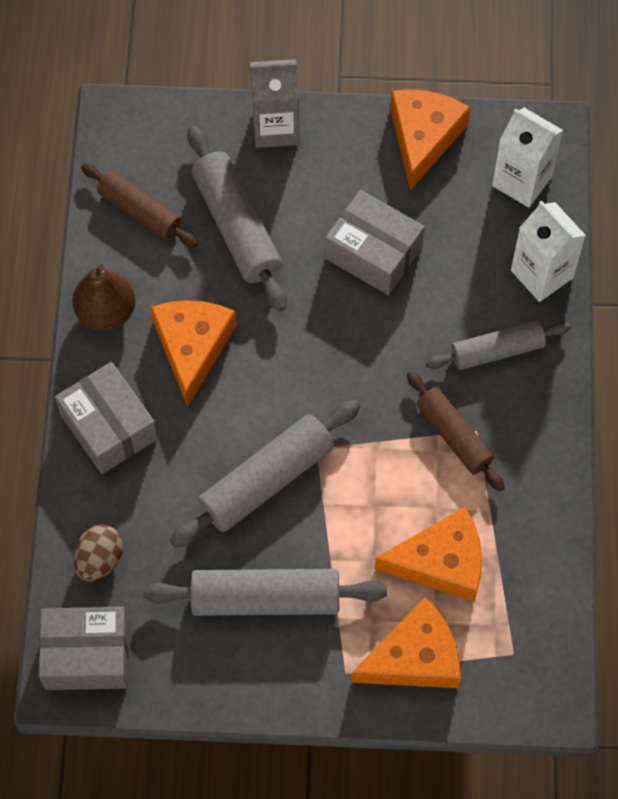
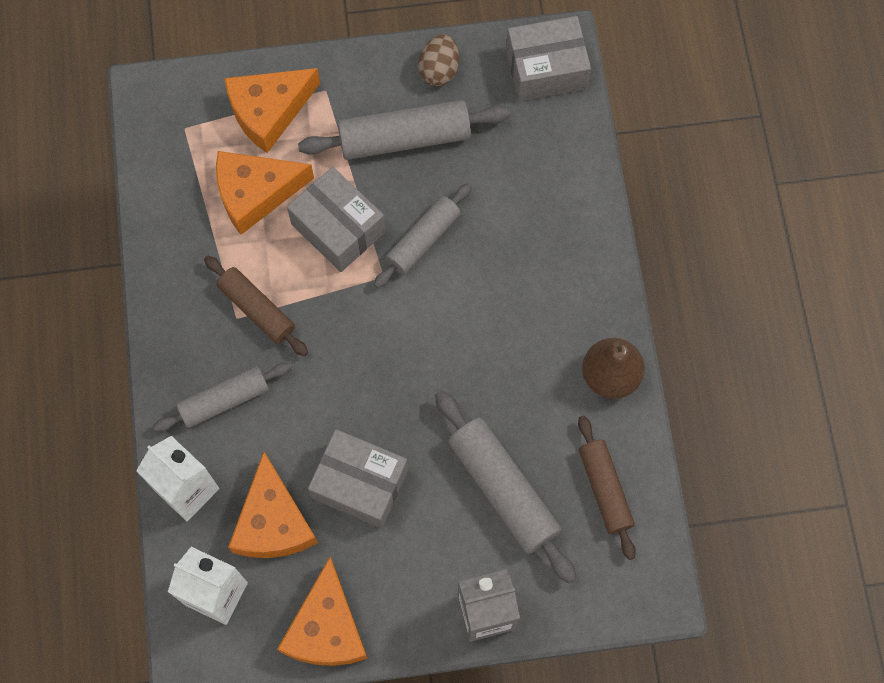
camera: 170 degrees right, 5 degrees up
(99, 560) = (556, 147): brown egg -> brown egg (439, 70)
(108, 427) = (578, 265): grey box -> grey box (338, 228)
(140, 211) = (604, 489): brown rolling pin -> brown rolling pin turned 45 degrees clockwise
(192, 347) = (518, 354): orange cheese -> orange cheese (273, 522)
(267, 480) = (423, 240): grey rolling pin -> grey rolling pin, size x0.66

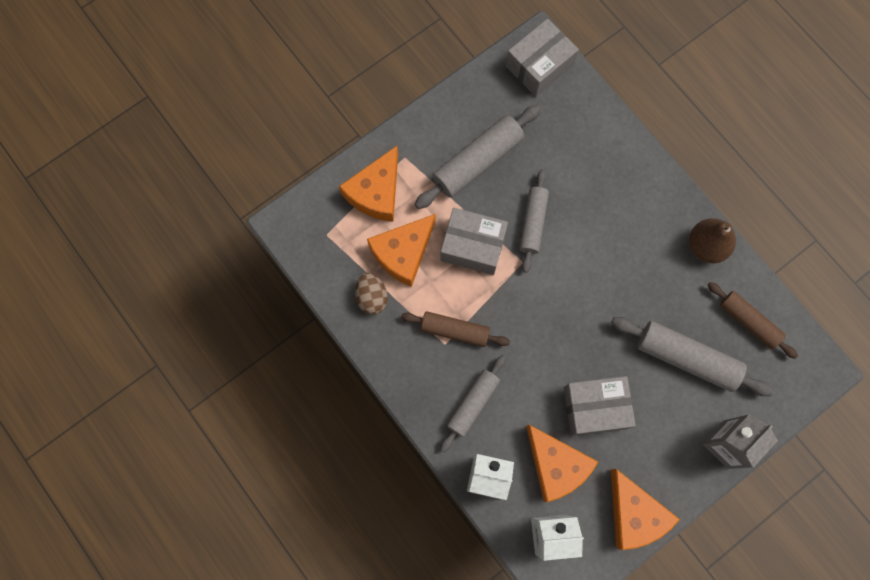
camera: 30 degrees left, 5 degrees up
(439, 70) = (471, 103): brown egg -> brown egg (372, 297)

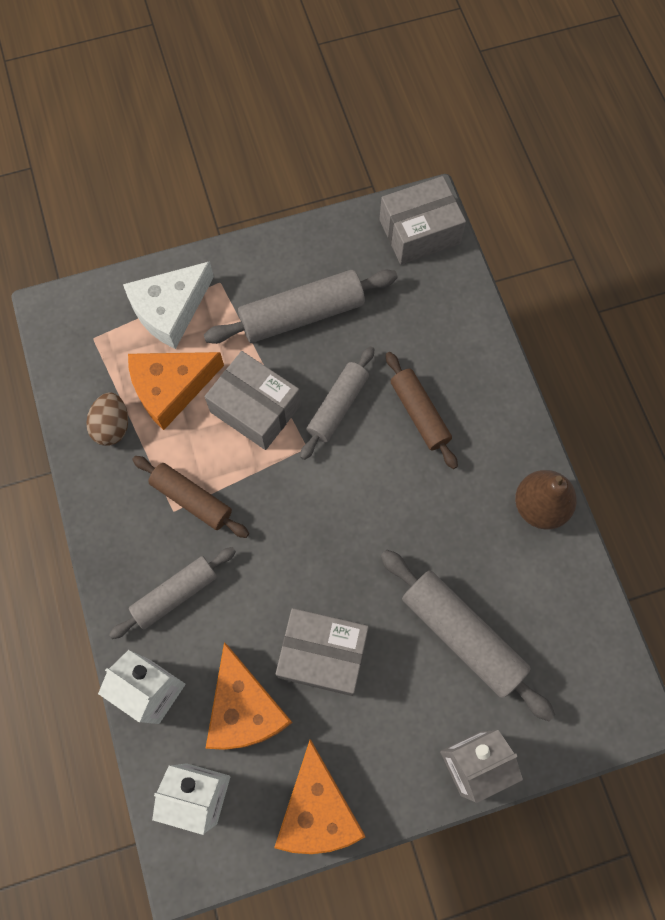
camera: 20 degrees right, 5 degrees down
(376, 192) = (170, 310): orange cheese -> white cheese
(748, 321) = (559, 618): brown rolling pin -> brown rolling pin (419, 413)

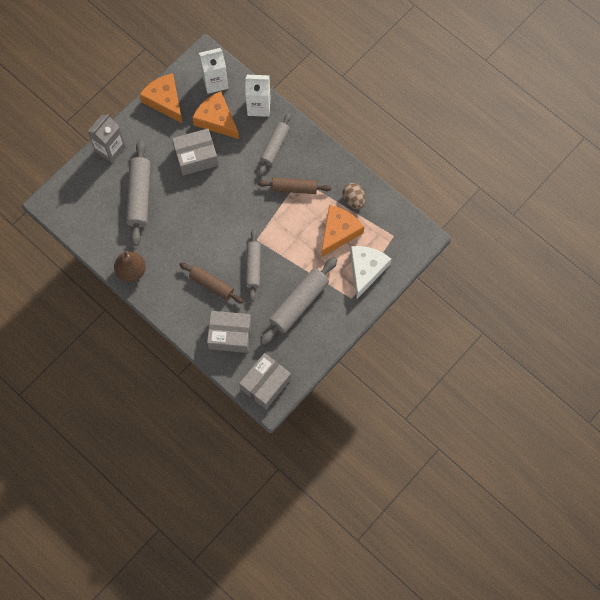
camera: 150 degrees right, 0 degrees up
(255, 408) = (292, 244): grey box -> grey box (230, 335)
(462, 635) = (139, 196): grey rolling pin -> grey rolling pin turned 75 degrees clockwise

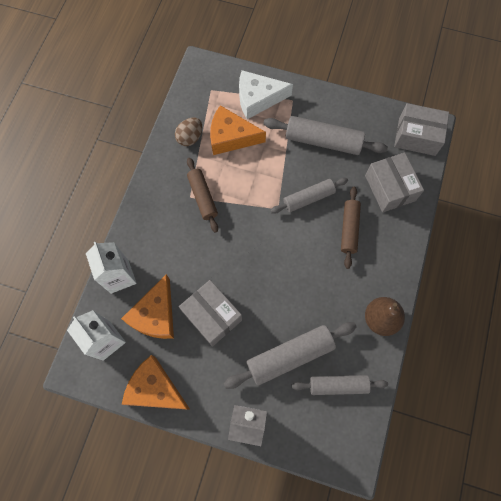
camera: 115 degrees left, 0 degrees up
(165, 101) = (155, 388): orange cheese -> orange cheese turned 90 degrees clockwise
(275, 146) = (162, 237): grey rolling pin -> grey rolling pin (338, 385)

